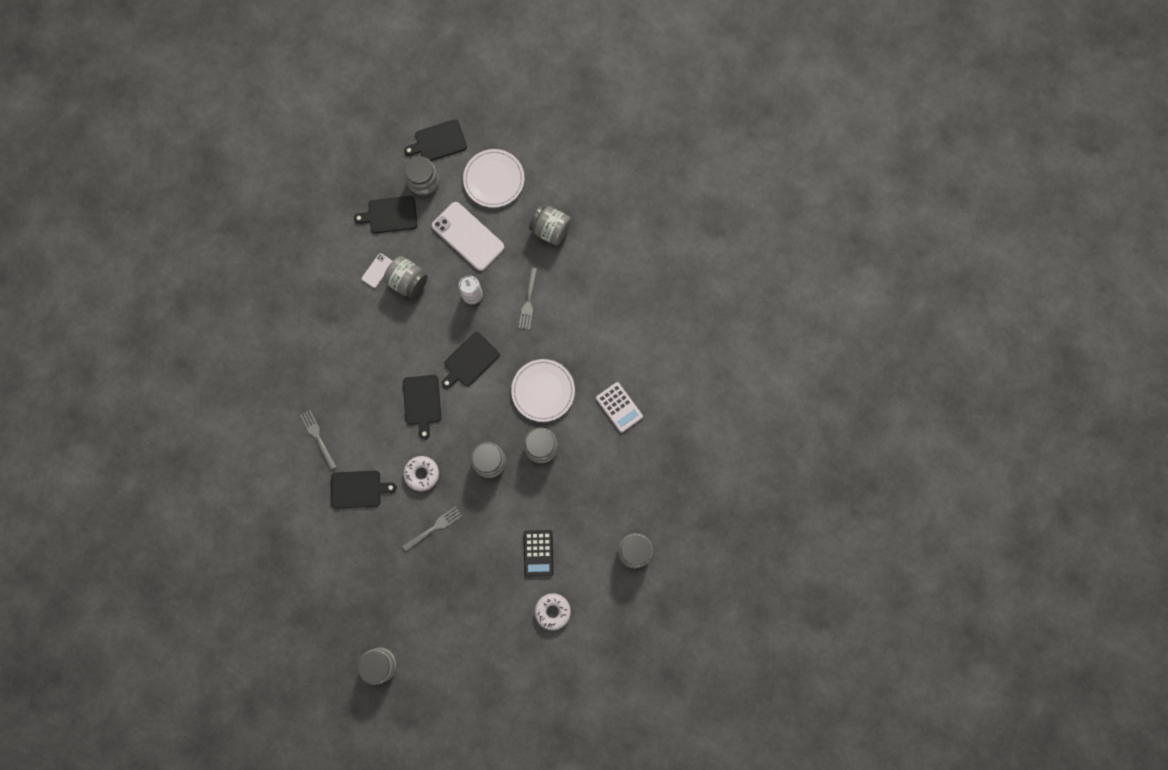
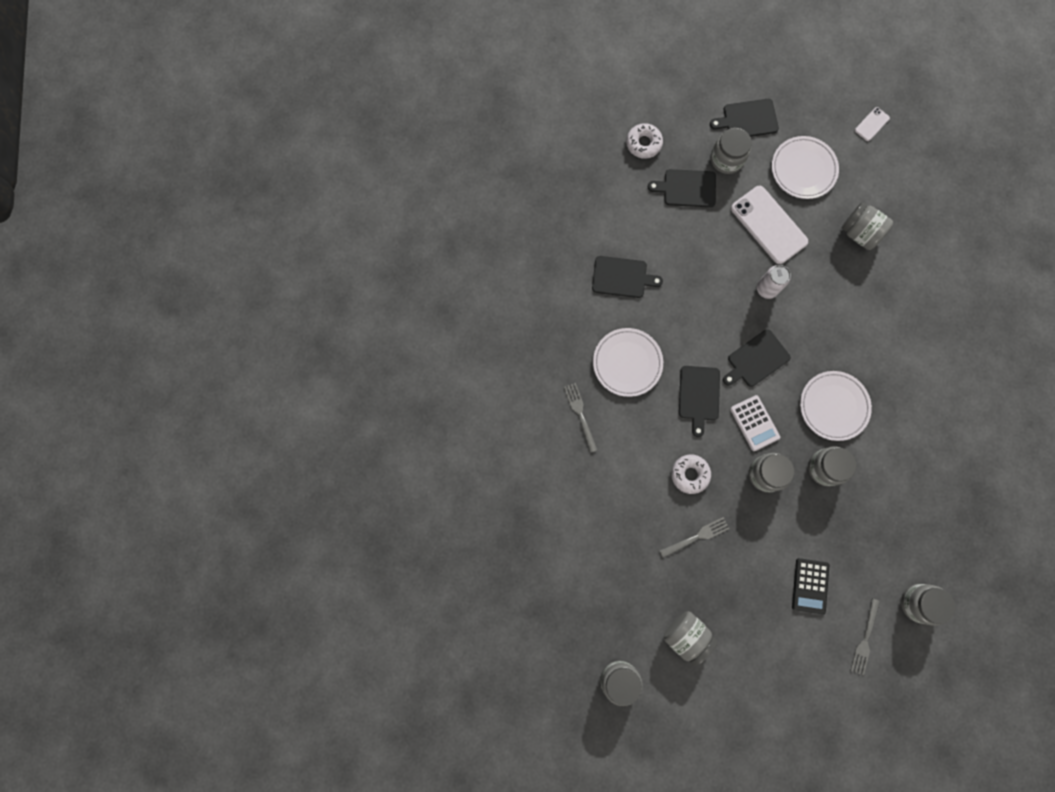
camera: 10 degrees right, 0 degrees up
(354, 384) = (627, 363): none -> white plate
(358, 489) = (618, 479): black cutting board -> black cutting board (622, 277)
(377, 270) = (666, 245): white phone -> white phone (872, 124)
(408, 282) = (698, 263): grey jar -> grey jar (686, 636)
(528, 301) = (827, 306): grey fork -> grey fork (865, 639)
(552, 611) = (819, 655): white donut -> white donut (643, 143)
(619, 407) = (916, 439): white calculator -> white calculator (754, 423)

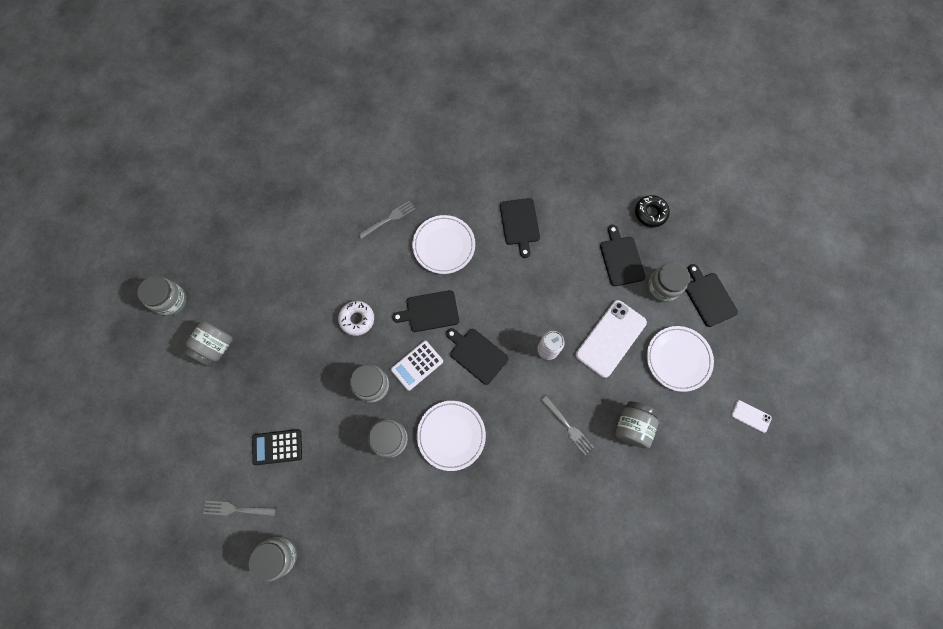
camera: 75 degrees right, 5 degrees down
(643, 143) = (650, 213): white donut -> black donut
(696, 537) = (303, 337): grey fork -> grey fork (568, 426)

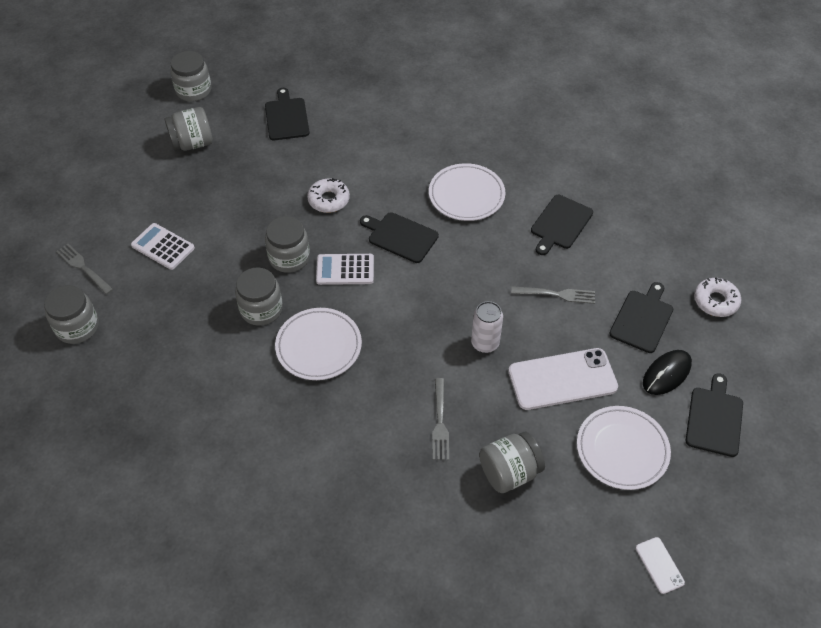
camera: 40 degrees right, 20 degrees down
(277, 447) = (163, 247): black calculator -> white calculator
(389, 219) = (435, 144): grey fork -> grey fork (556, 294)
(477, 354) = (410, 299): black cutting board -> black cutting board (286, 117)
(650, 213) = (715, 301): black donut -> white donut
(662, 287) = (666, 374): grey jar -> black mouse

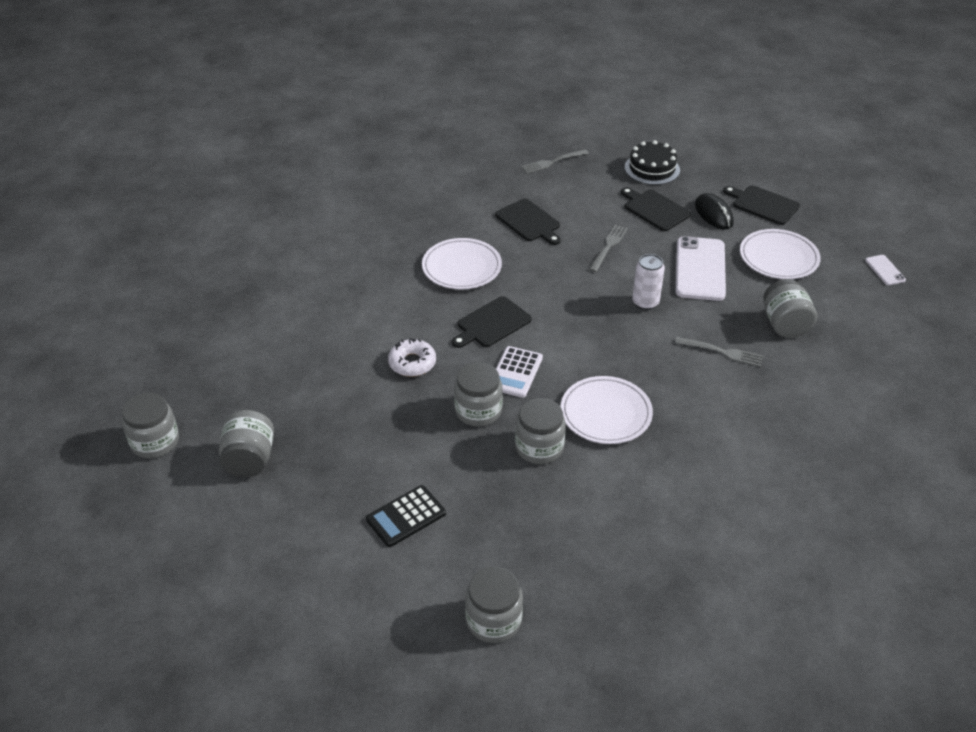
camera: 70 degrees left, 10 degrees down
(83, 268) = (400, 601): grey fork -> grey fork (552, 162)
(163, 247) = (406, 516): white calculator -> black calculator
(286, 117) = (263, 369): black cutting board -> none
(659, 565) = (885, 270): white phone -> white phone turned 75 degrees clockwise
(715, 301) = (652, 168): white donut -> black cake

